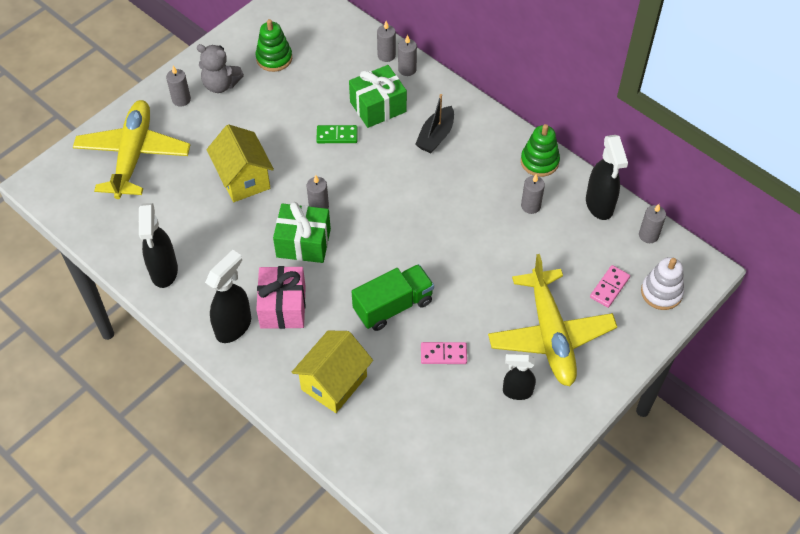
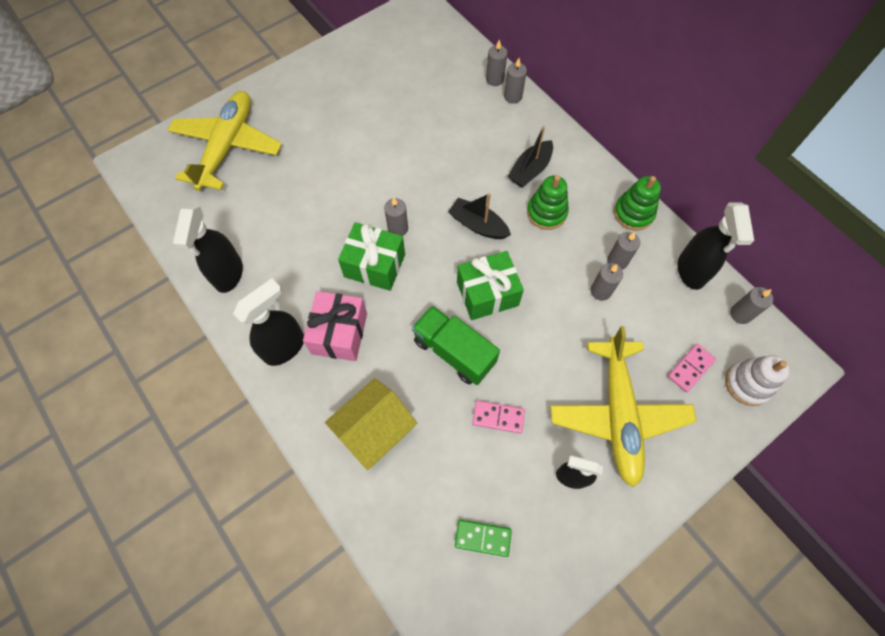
camera: 10 degrees right, 10 degrees up
(181, 99) = (286, 97): grey candle -> grey candle (600, 291)
(221, 85) = (327, 87): grey teddy bear -> none
(243, 179) = (329, 187): yellow house -> none
(274, 58) = (384, 67): green stacking toy -> green stacking toy (546, 212)
(337, 136) = (430, 155): green domino -> green domino (482, 538)
(378, 107) = (477, 131): green gift -> green gift (487, 294)
(393, 306) = (454, 351): green truck -> green truck turned 120 degrees counterclockwise
(395, 193) = (478, 225): none -> black boat

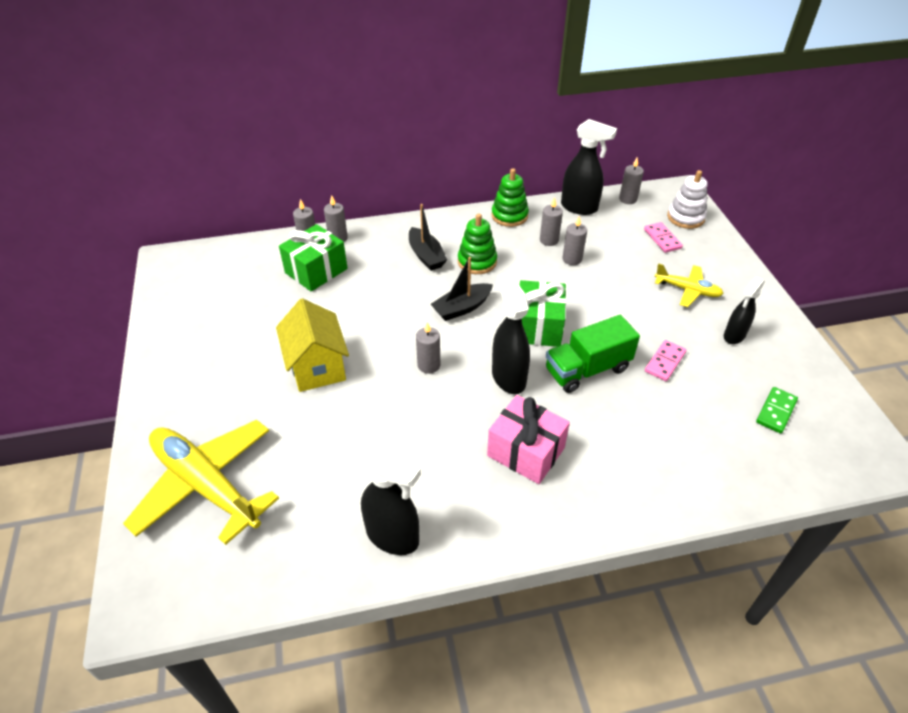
camera: 65 degrees left, 20 degrees down
(285, 347) = (519, 507): black spray bottle -> black spray bottle (508, 377)
(374, 265) = (461, 397): green gift -> green gift (316, 271)
(375, 431) = (648, 456): yellow house -> yellow house (317, 367)
(618, 415) = (687, 290): yellow plane -> yellow plane, size x0.52

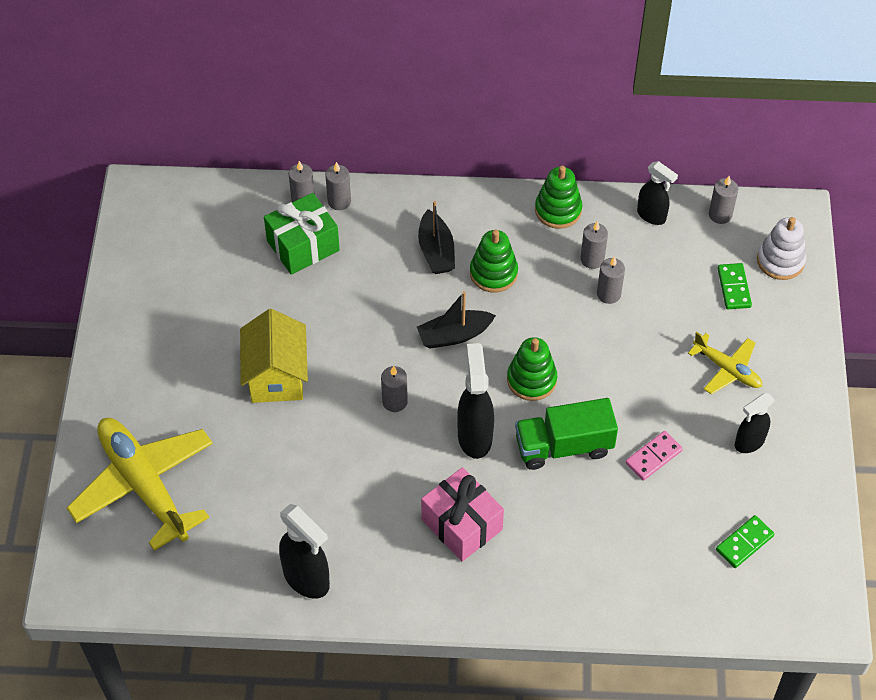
camera: 15 degrees right, 10 degrees up
(538, 327) = (531, 380): green gift -> green stacking toy
(579, 208) = (651, 216): black spray bottle -> black spray bottle, size x0.66
(662, 239) = (733, 288): pink domino -> green domino

